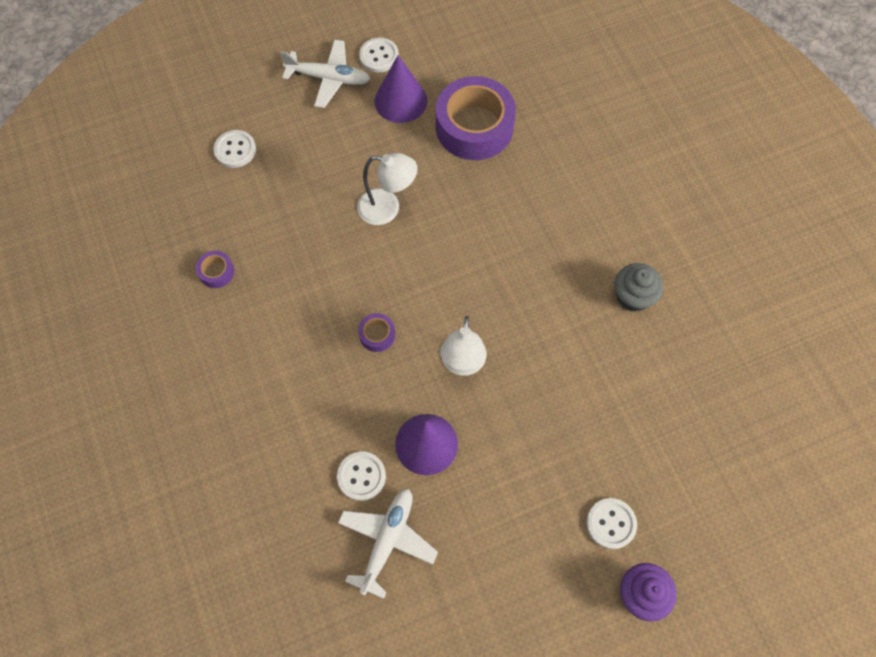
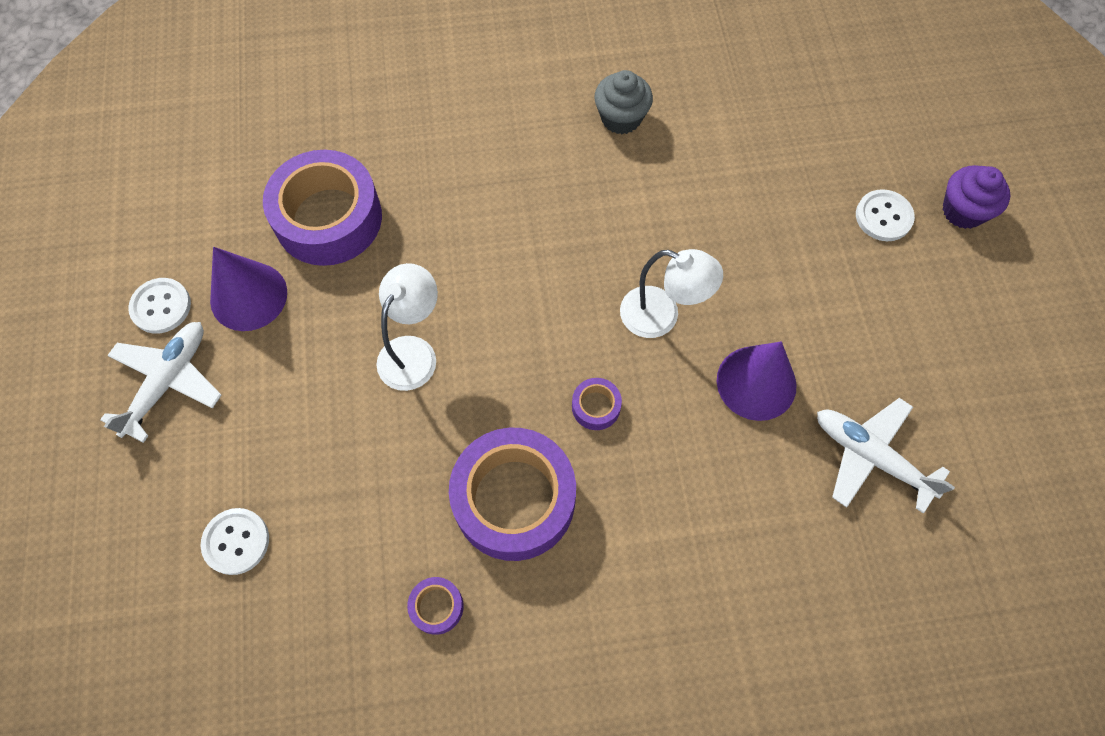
camera: 75 degrees left, 0 degrees up
(297, 299) = (514, 499): none -> purple tape
(361, 476) = (784, 469): white button -> none

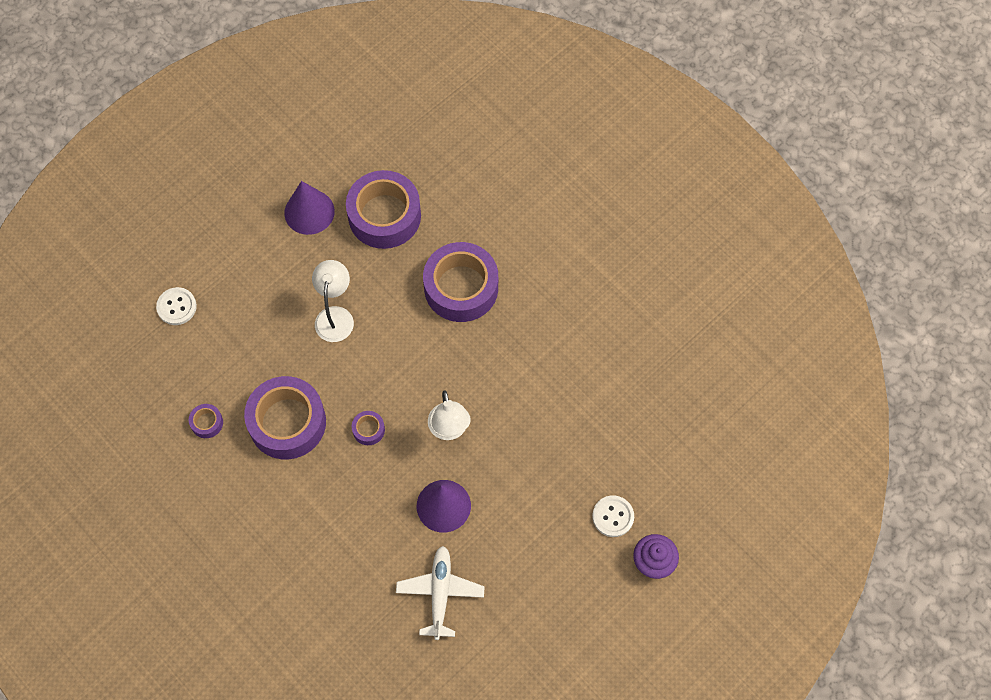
camera: 55 degrees right, 0 degrees up
(161, 307) = (273, 175): white button -> none
(168, 381) = (235, 211): white plane -> none
(413, 352) = (335, 316): white lamp -> white lamp turned 75 degrees counterclockwise
(489, 196) = (461, 288): none -> purple tape
(621, 118) = (571, 324): grey cupcake -> none

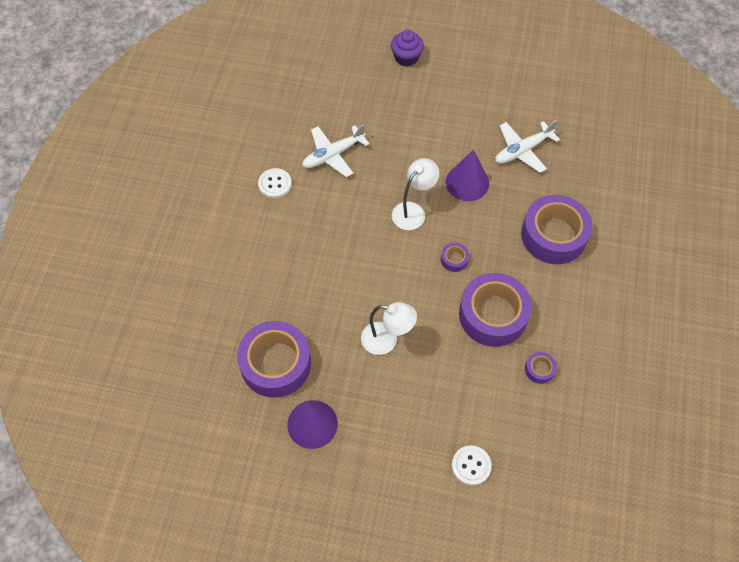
camera: 125 degrees left, 5 degrees down
(335, 316) = (387, 340): white lamp -> white lamp turned 135 degrees counterclockwise
(461, 288) = (299, 271): purple tape -> purple tape (553, 235)
(572, 399) = (333, 155): none -> white plane
(613, 516) = (395, 91): white button -> white button (275, 184)

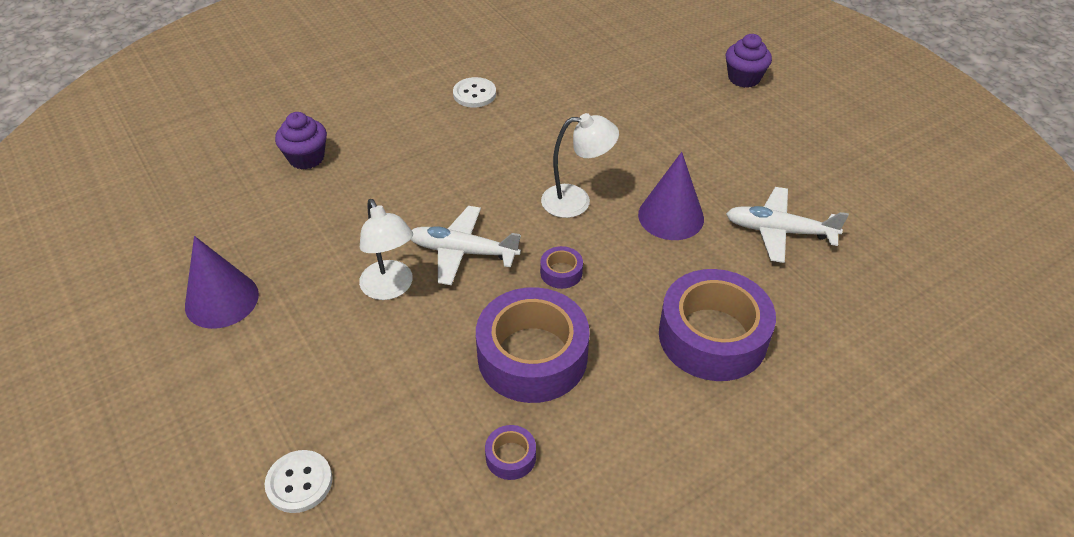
camera: 45 degrees right, 15 degrees down
(236, 306) = (306, 158): none -> purple cupcake
(276, 364) = (269, 225): purple tape -> none
(333, 155) = (560, 106): white plane -> white plane (462, 252)

